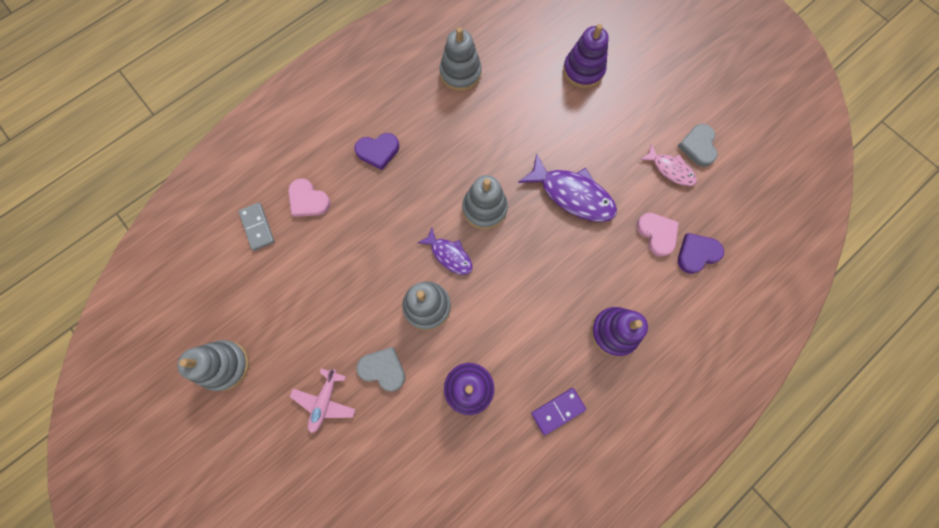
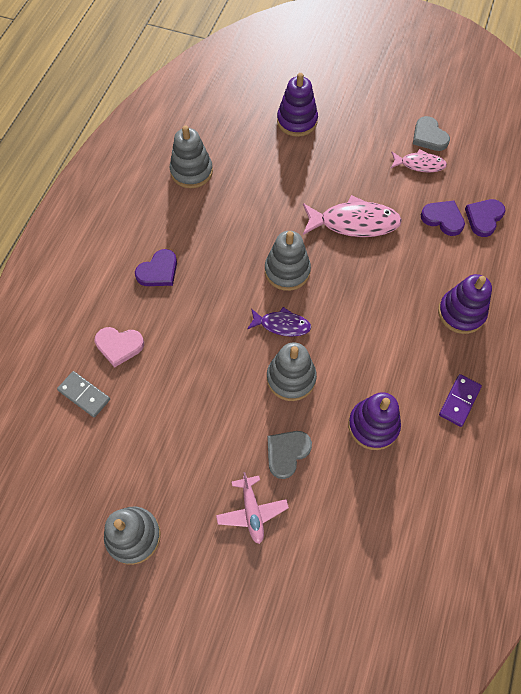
camera: 30 degrees left, 10 degrees down
(383, 369) = (287, 453): grey heart -> grey heart turned 45 degrees counterclockwise
(572, 195) = (354, 223): purple fish -> pink fish
(657, 234) = (443, 219): pink heart -> purple heart

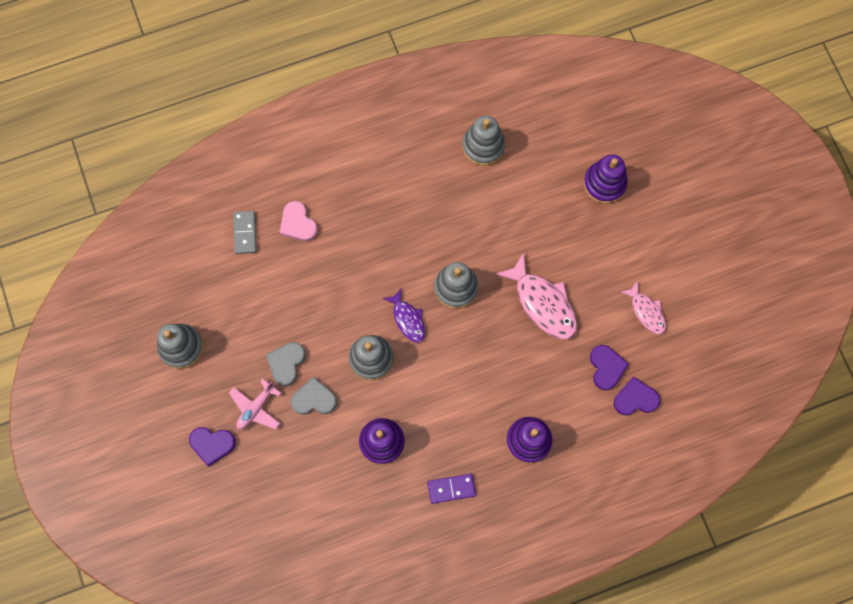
camera: 50 degrees right, 10 degrees up
(158, 271) = (377, 198): purple heart -> purple heart (212, 444)
(429, 136) = (683, 298): grey heart -> grey heart (286, 363)

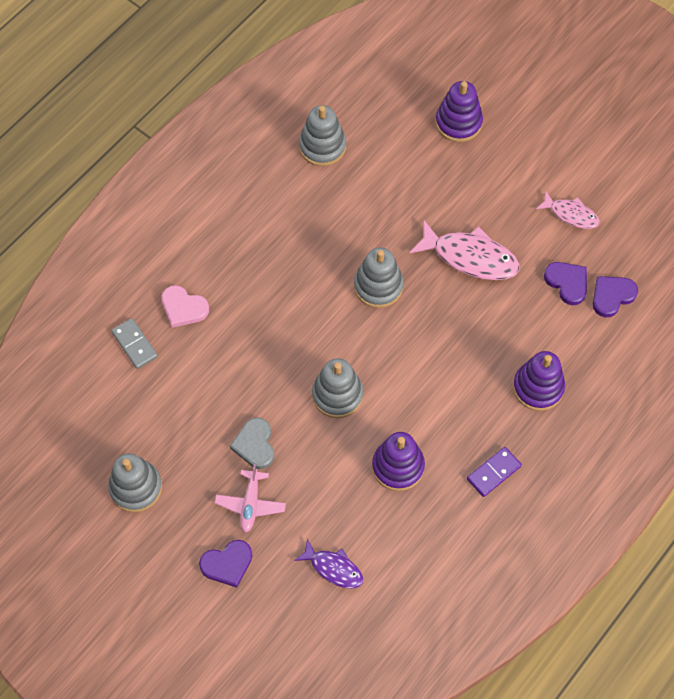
camera: 30 degrees left, 10 degrees down
(314, 399) = (304, 463): grey heart -> none
(407, 319) = (350, 339): purple fish -> purple fish (333, 568)

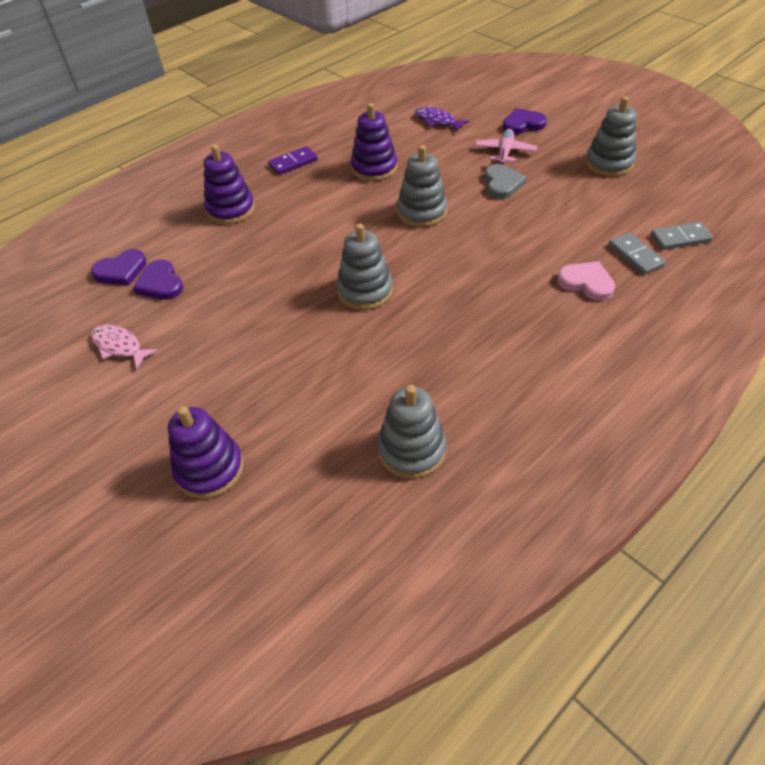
camera: 170 degrees left, 15 degrees down
(88, 370) = (680, 238): none -> grey domino
(470, 257) = (254, 311): pink fish -> none

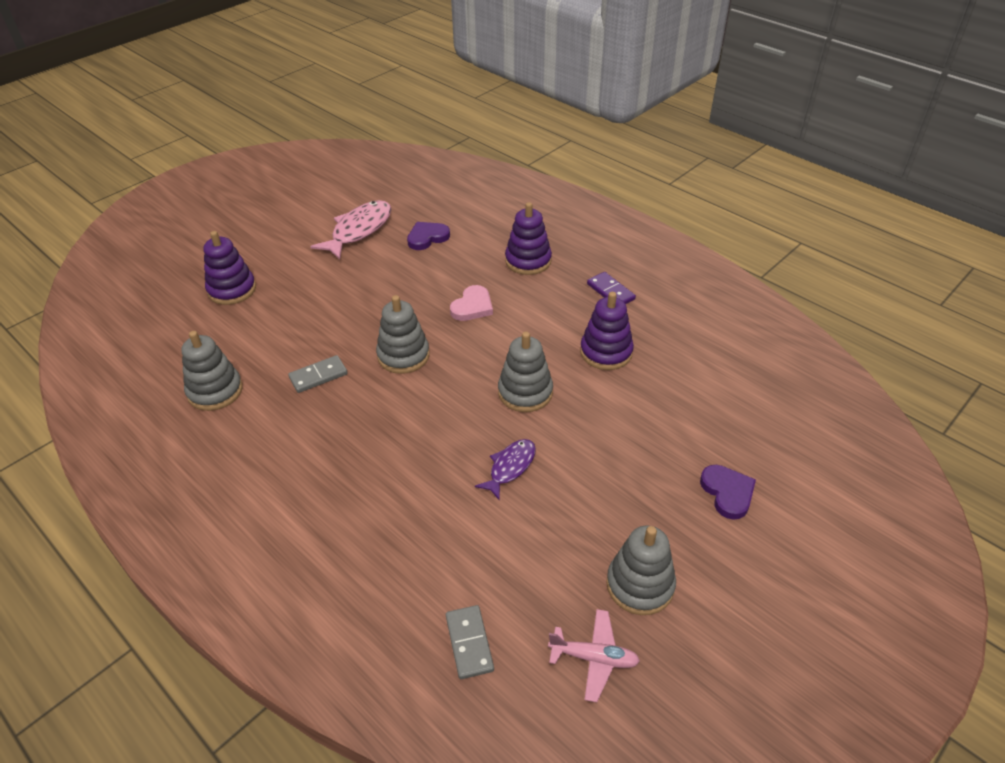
camera: 85 degrees right, 5 degrees down
(120, 346) = (359, 230): pink fish -> pink fish, size x1.69
(121, 271) = (445, 215): purple heart -> none
(437, 121) = (719, 404): purple fish -> purple fish (510, 467)
(502, 184) = (582, 463): grey heart -> none
(505, 152) = (654, 469): pink plane -> pink plane (594, 658)
(586, 283) = (394, 529): pink heart -> pink heart (472, 306)
(635, 255) = (438, 585): grey domino -> grey domino (318, 376)

